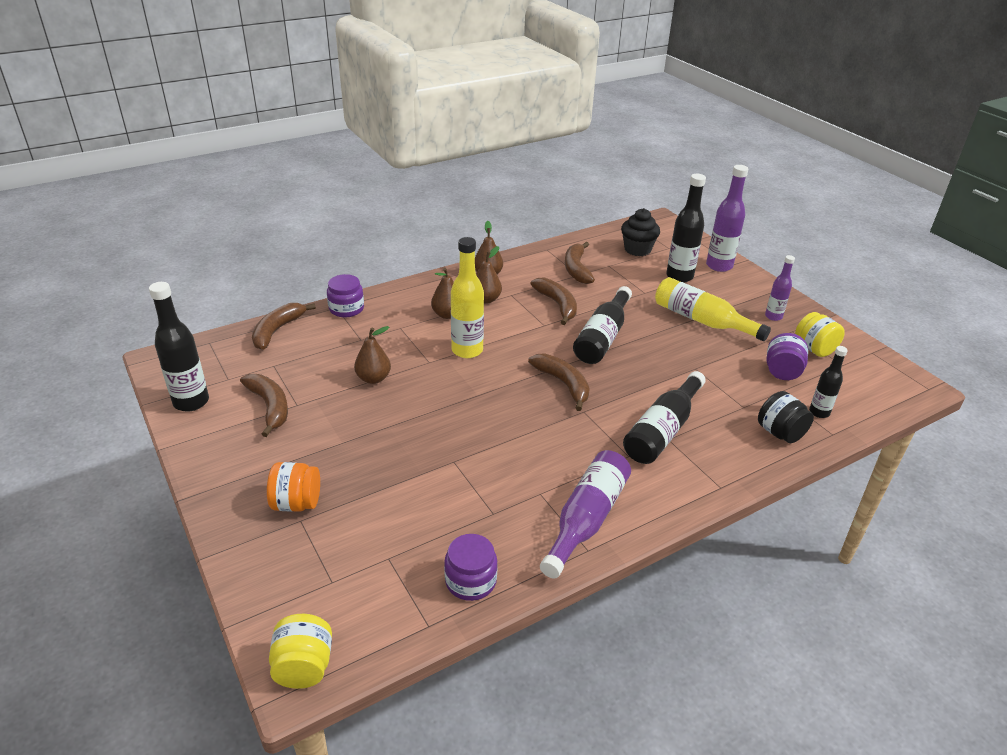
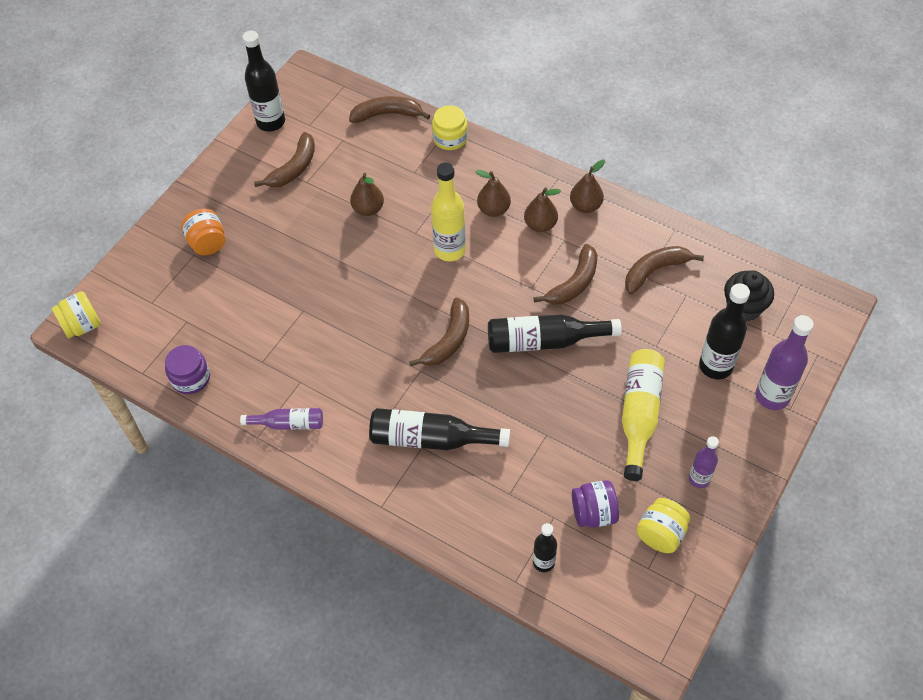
camera: 65 degrees right, 20 degrees up
(346, 309) = (450, 138): purple jar -> yellow jar
(586, 519) = (288, 424): purple bottle -> purple bottle, size x0.59
(780, 433) = (487, 535): black jar -> none

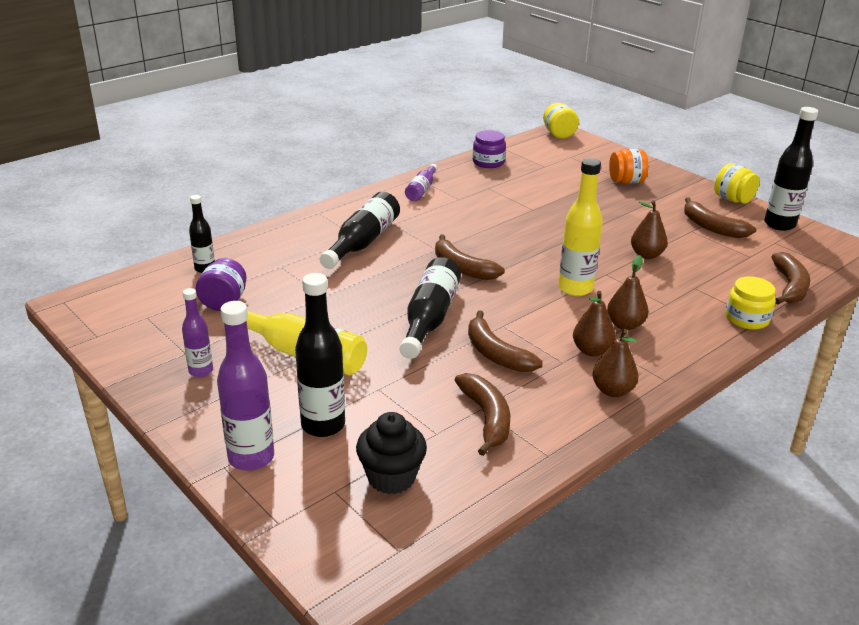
camera: 105 degrees right, 25 degrees down
(660, 534) = (169, 332): yellow jar -> yellow jar (733, 199)

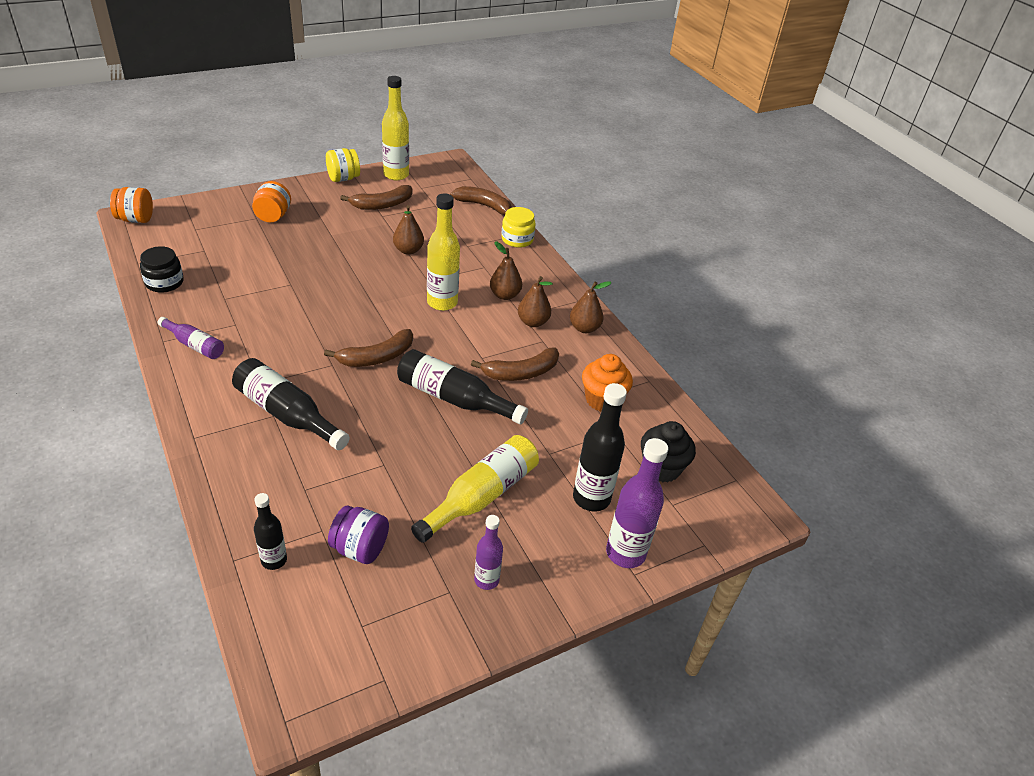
camera: 80 degrees left, 10 degrees up
(487, 418) = (602, 400): brown banana -> orange cupcake
(488, 162) = (164, 282): purple jar -> black jar
(558, 134) = (136, 219): yellow jar -> orange jar
(779, 224) = (396, 175): black bottle -> yellow bottle

